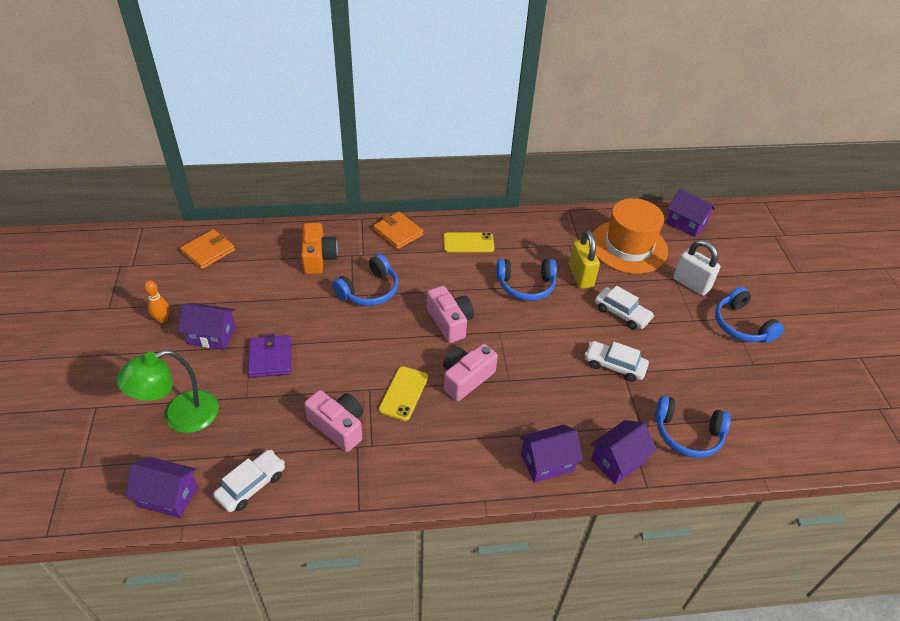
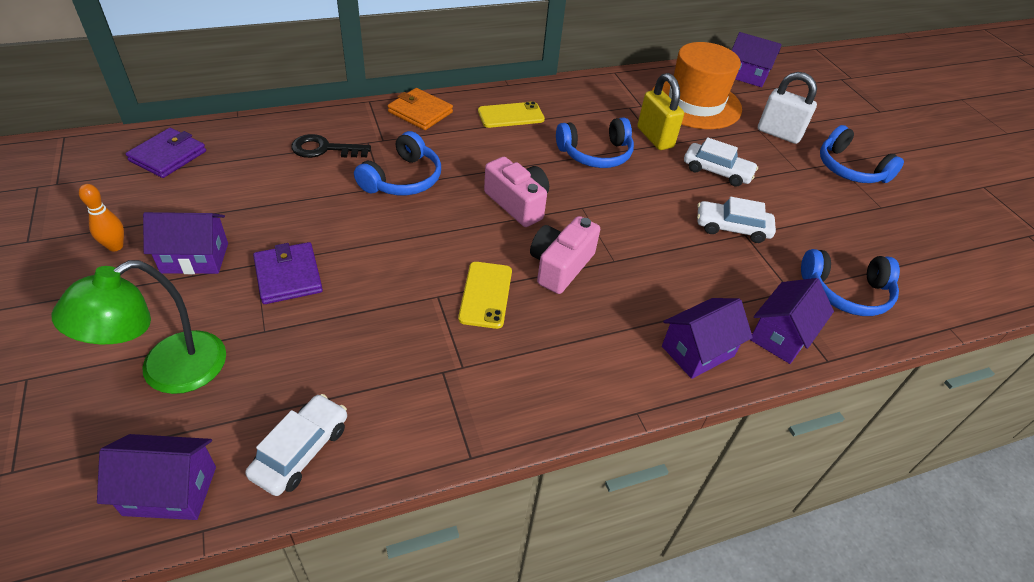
camera: 15 degrees left, 0 degrees up
(208, 251) = (168, 156): orange wallet -> purple wallet
(318, 258) = (324, 149): orange camera -> black key
(338, 426) = (409, 349): pink camera -> none

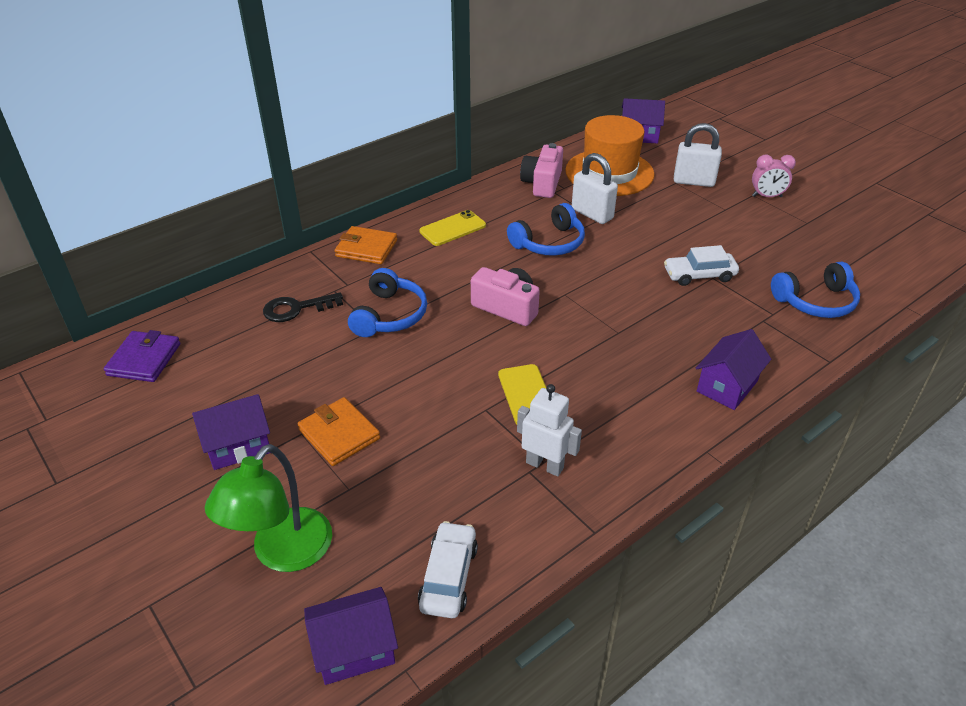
camera: 15 degrees left, 5 degrees down
(115, 246) = (151, 459): orange bowling pin -> none
(288, 276) = (339, 434): purple wallet -> orange wallet
(461, 370) = (545, 465): none -> white robot
(560, 266) = (576, 350): pink camera -> pink camera (542, 183)
(655, 138) = (592, 214): yellow padlock -> white padlock
(717, 171) = (660, 229): white car -> none
(781, 335) = (784, 352): purple house -> none
(850, 169) = (767, 196): blue headphones -> pink clock

